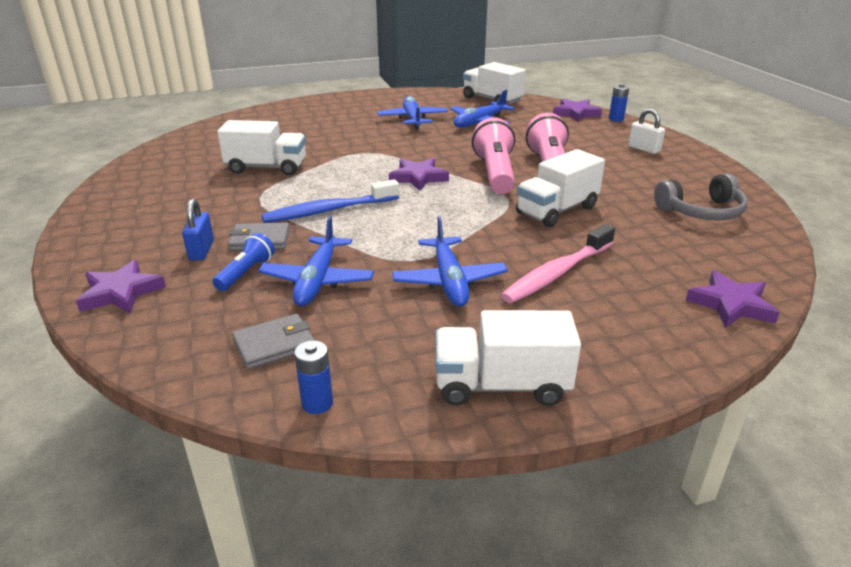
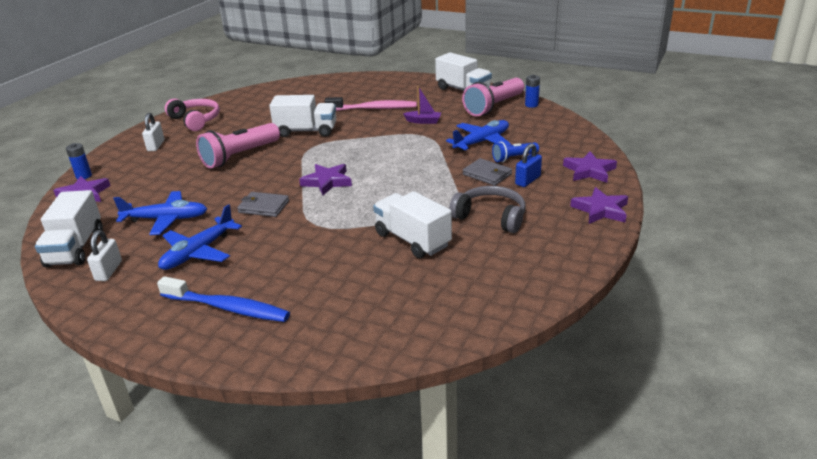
camera: 135 degrees left, 0 degrees up
(274, 344) = (529, 125): grey wallet -> grey wallet (263, 207)
(328, 211) = (422, 179): blue toothbrush -> blue toothbrush (228, 308)
(443, 101) = (108, 271): none -> white padlock
(449, 281) = (423, 121): blue plane -> purple boat
(495, 173) = (278, 165): pink flashlight -> pink flashlight (494, 107)
(694, 177) = (195, 120): none -> pink headphones
(701, 211) = (249, 106): grey headphones -> grey headphones (491, 217)
(731, 304) = (340, 81): purple star -> purple star (600, 210)

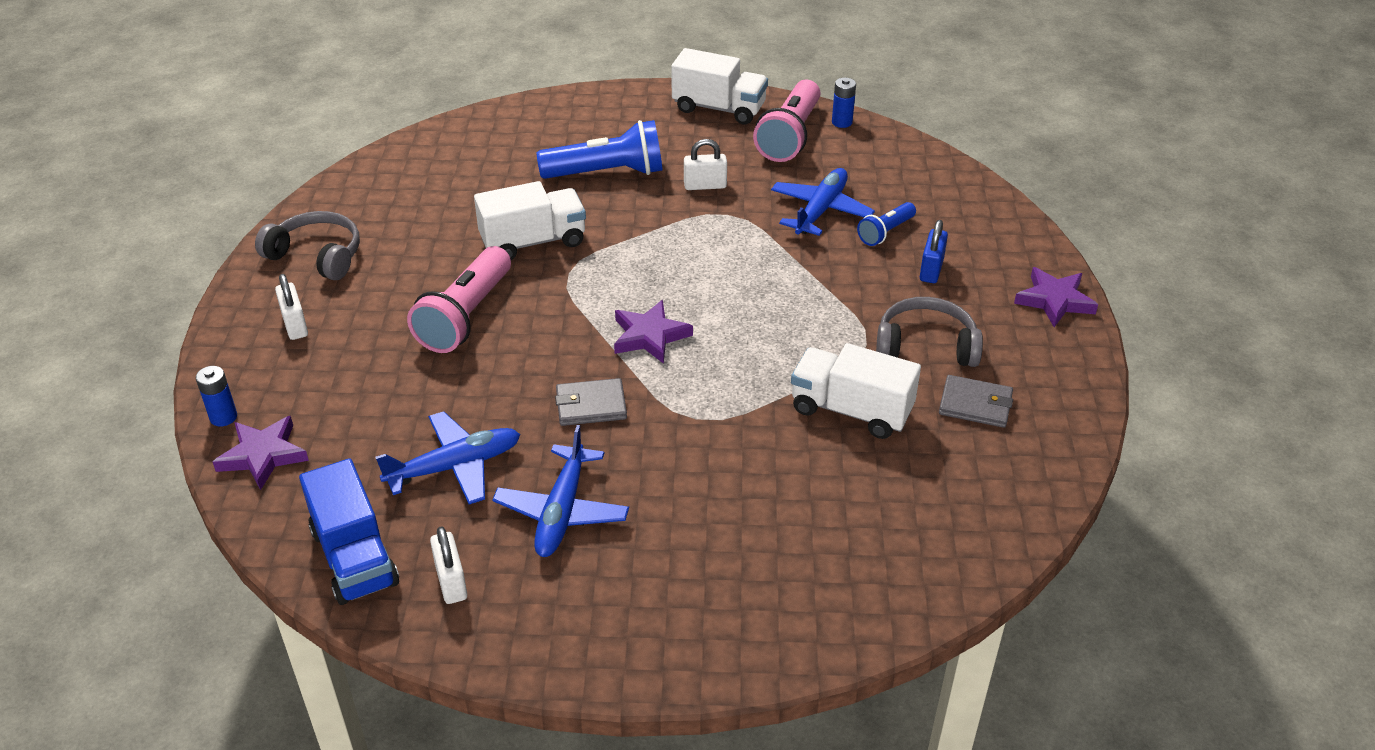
camera: 25 degrees left, 10 degrees up
(75, 248) = (354, 557): white truck -> blue truck
(195, 120) = (317, 255): pink headphones -> grey headphones
(228, 308) = (688, 589): blue toothbrush -> none
(374, 109) = (607, 173): pink toothbrush -> blue flashlight
(423, 121) = (705, 185): purple boat -> white padlock
(487, 174) = (870, 271): grey wallet -> grey wallet (975, 404)
(589, 171) = (999, 235): purple star -> none

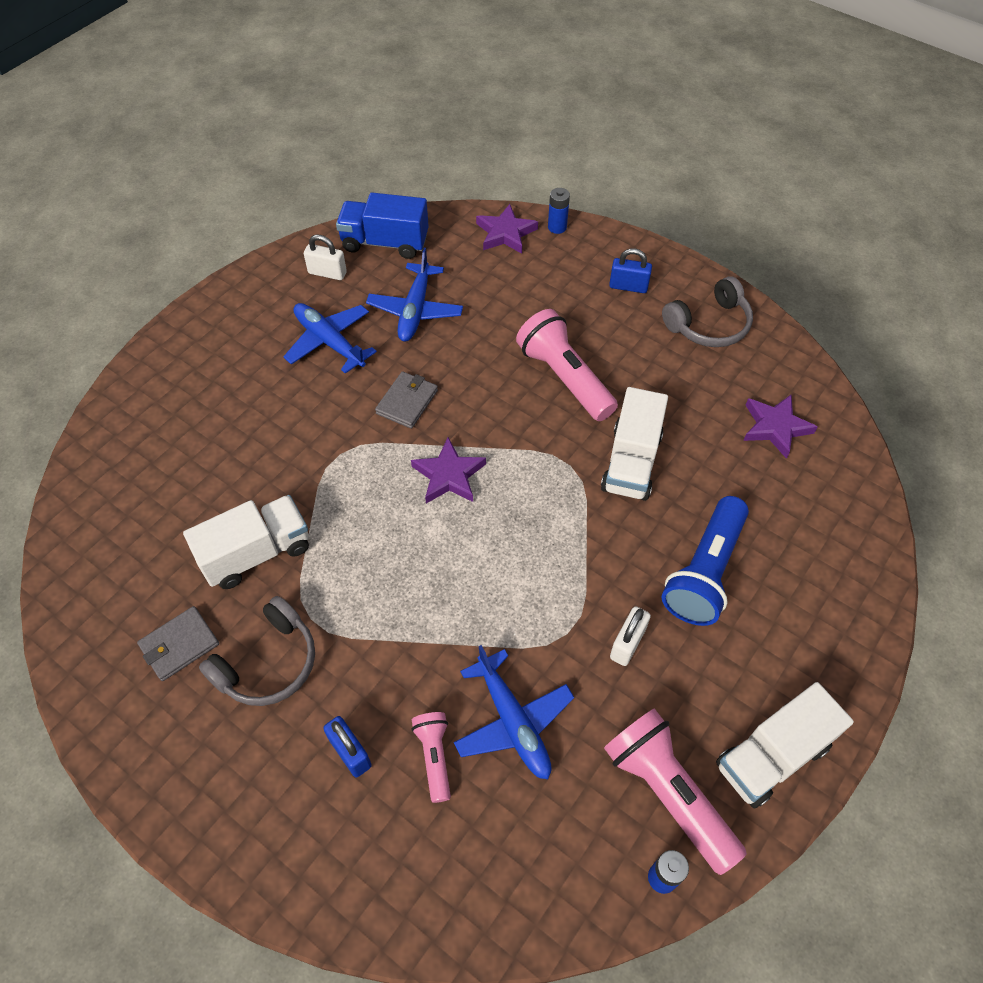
camera: 125 degrees right, 15 degrees up
(295, 325) = (628, 286): white padlock -> blue padlock
(885, 232) = (434, 757): blue flashlight -> pink flashlight
(1054, 300) = (217, 832): purple star -> purple star (775, 427)

